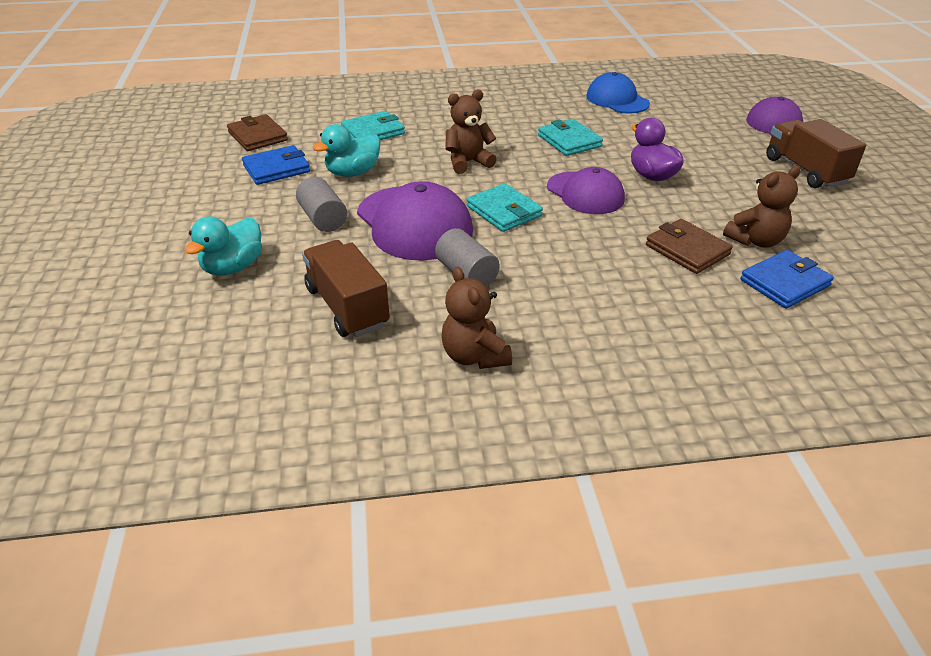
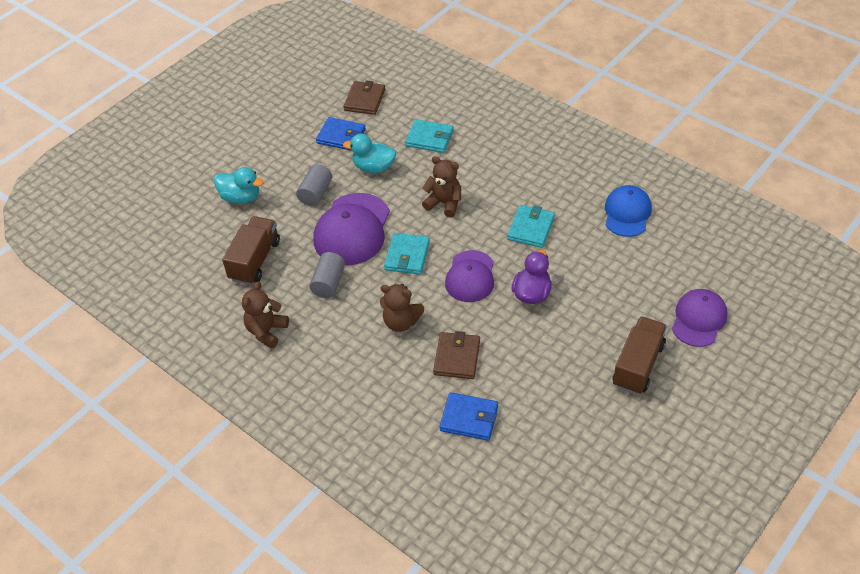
camera: 50 degrees right, 10 degrees up
(233, 267) = (241, 197): turquoise duck -> turquoise duck turned 150 degrees counterclockwise
(755, 241) = (505, 383): brown teddy bear -> brown teddy bear (401, 322)

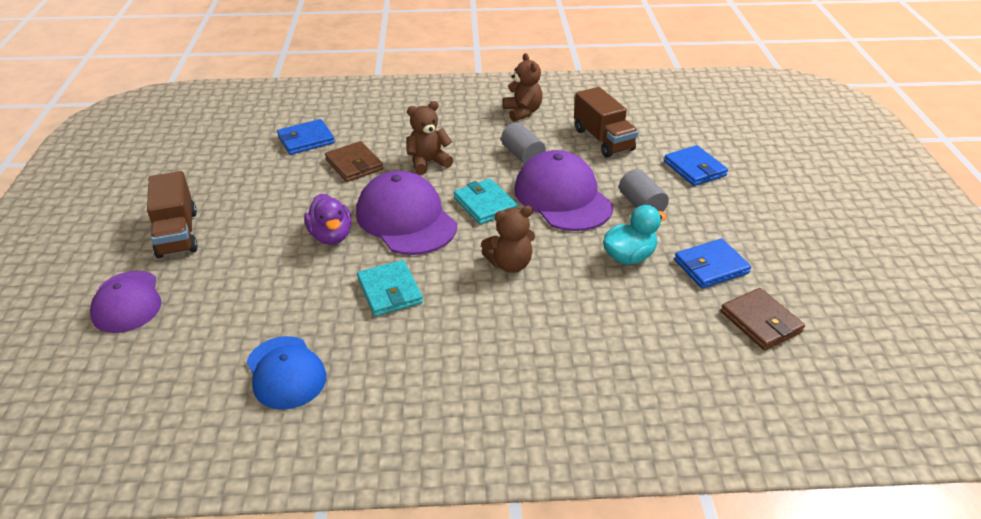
camera: 135 degrees right, 10 degrees down
(241, 197) = (694, 169): turquoise duck -> blue wallet
(429, 138) = (621, 322): turquoise wallet -> none
(470, 276) = (406, 219): purple cap -> purple cap, size x1.51

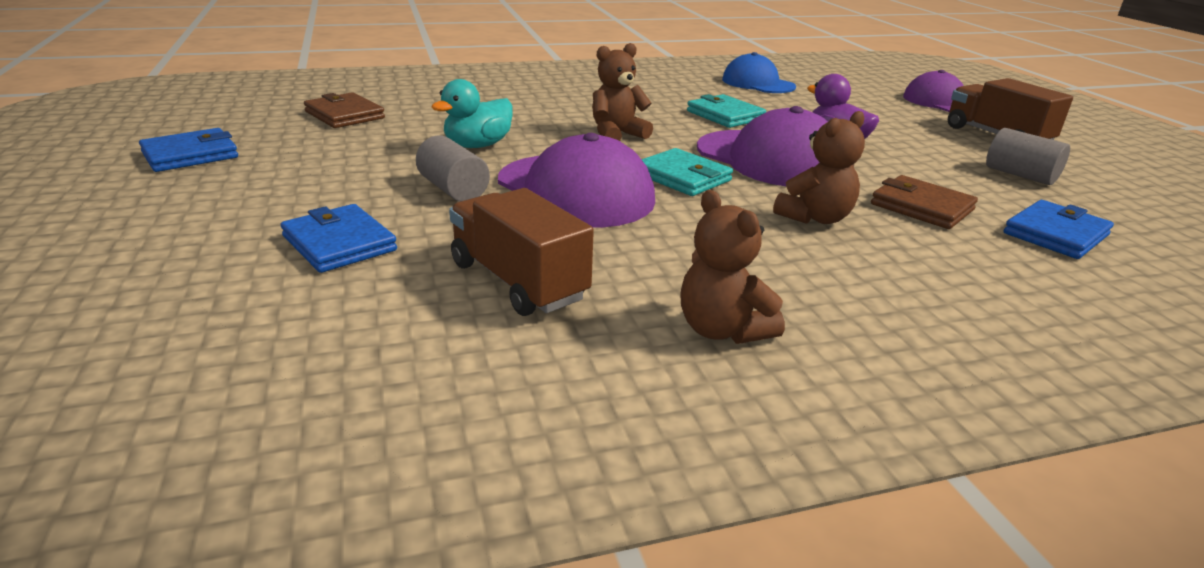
camera: 165 degrees right, 10 degrees down
(522, 155) = (667, 240): grey cylinder -> grey cylinder (1020, 175)
(711, 266) = (377, 143): blue wallet -> blue wallet (190, 155)

